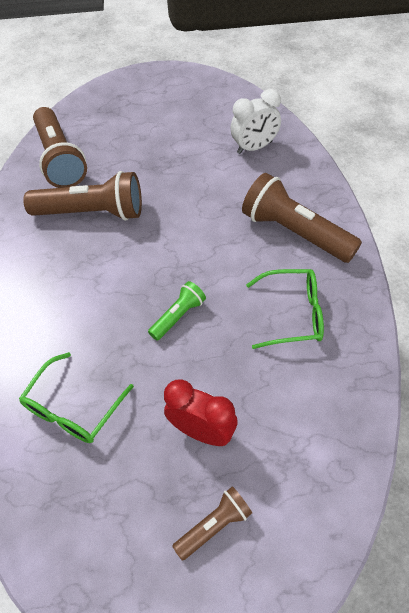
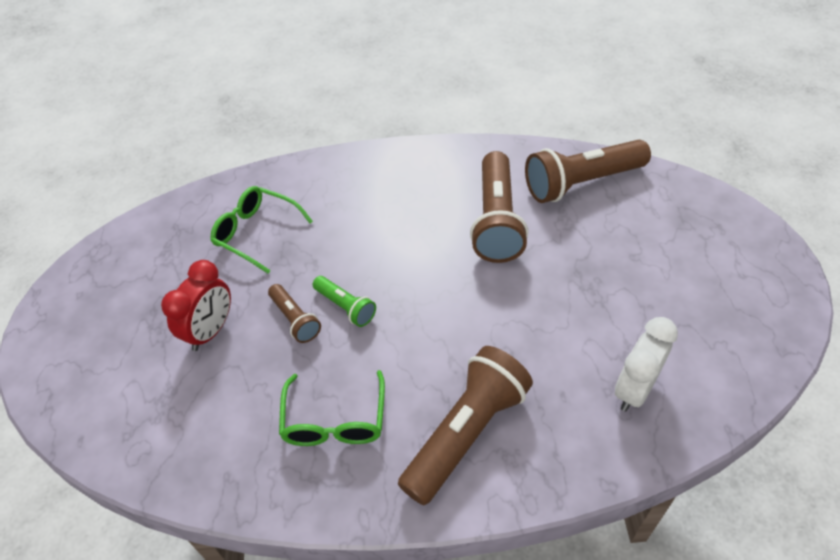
camera: 90 degrees right, 5 degrees down
(214, 525) = (122, 341): brown flashlight -> brown flashlight (295, 319)
(254, 147) = (634, 389): white clock -> white clock turned 60 degrees clockwise

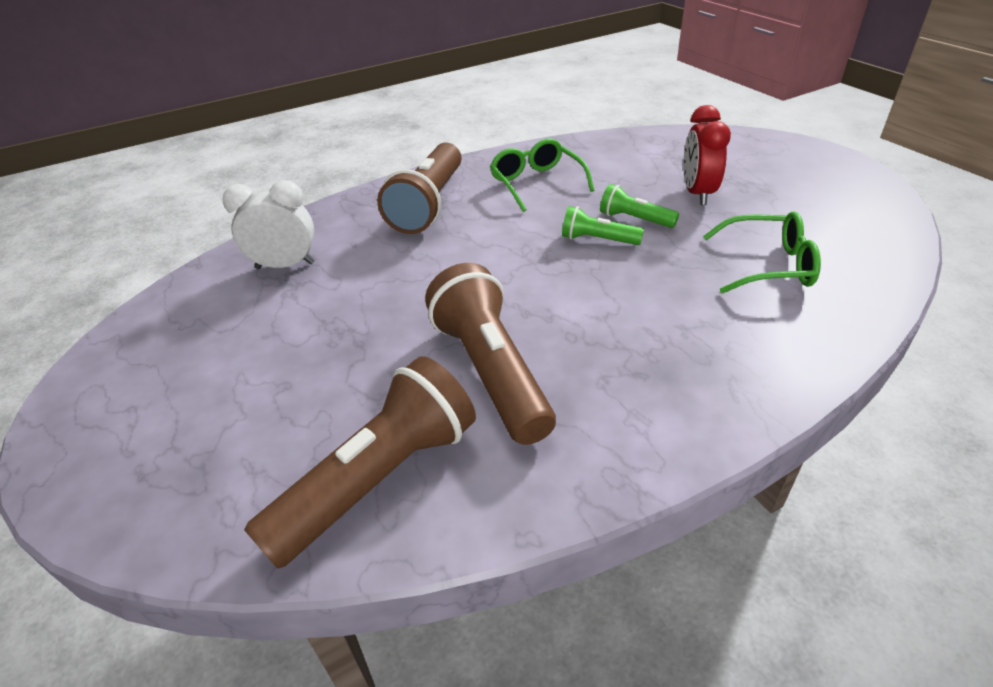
camera: 155 degrees right, 10 degrees down
(295, 319) = (634, 219): brown flashlight -> green flashlight
(634, 389) = (285, 265): white clock -> white clock turned 105 degrees counterclockwise

